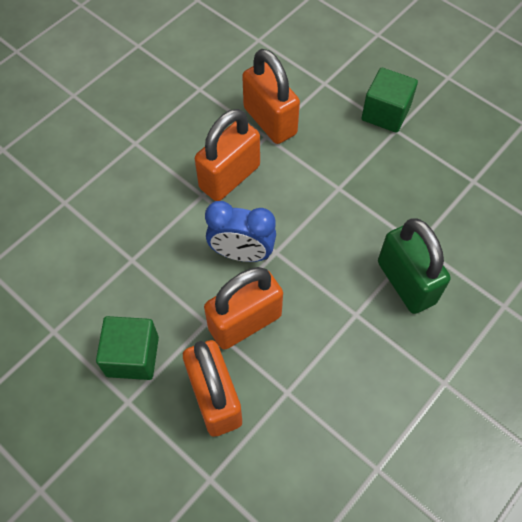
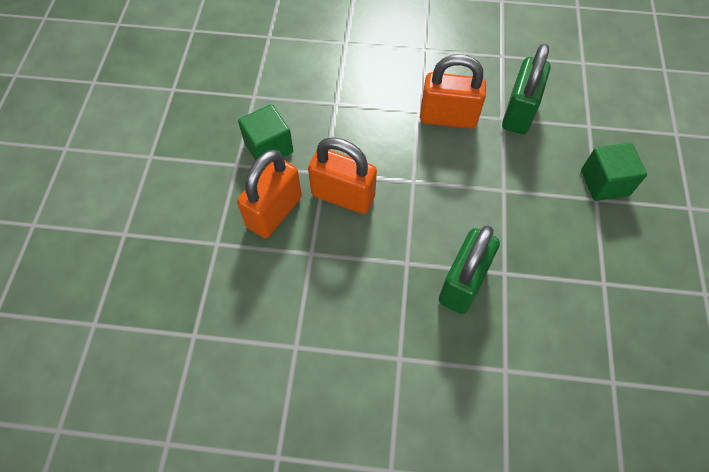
camera: 55 degrees right, 0 degrees up
(242, 253) = (394, 162): blue clock -> none
(270, 121) = (519, 112): orange padlock -> green padlock

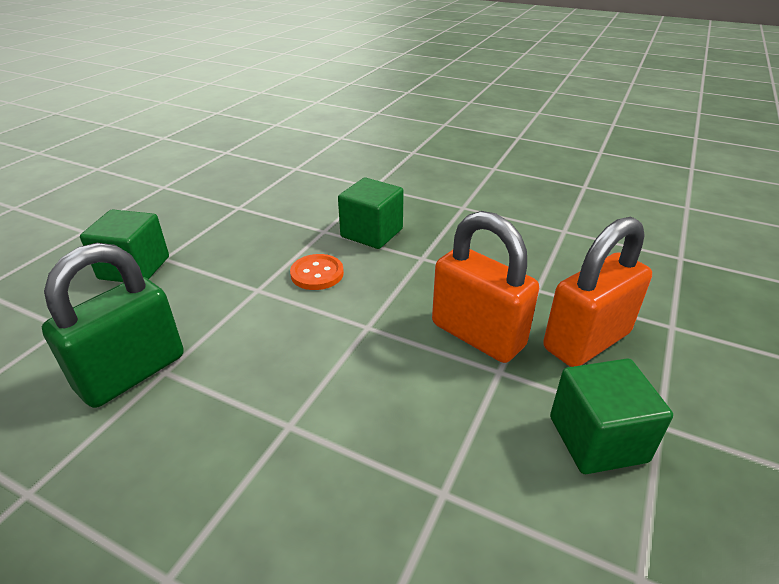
camera: 160 degrees left, 25 degrees down
(448, 117) = (249, 398): orange padlock -> none
(463, 283) = (371, 233): green padlock -> green cube
(475, 218) = (317, 274): none -> orange button

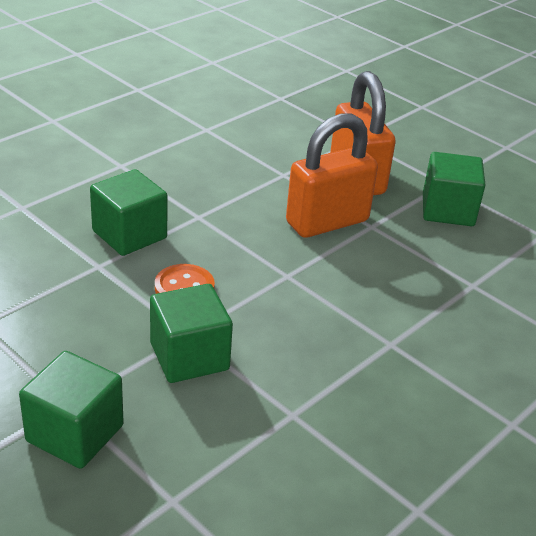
camera: 75 degrees left, 0 degrees up
(132, 373) = (285, 438): green padlock -> none
(229, 296) = (189, 356): none -> green cube

